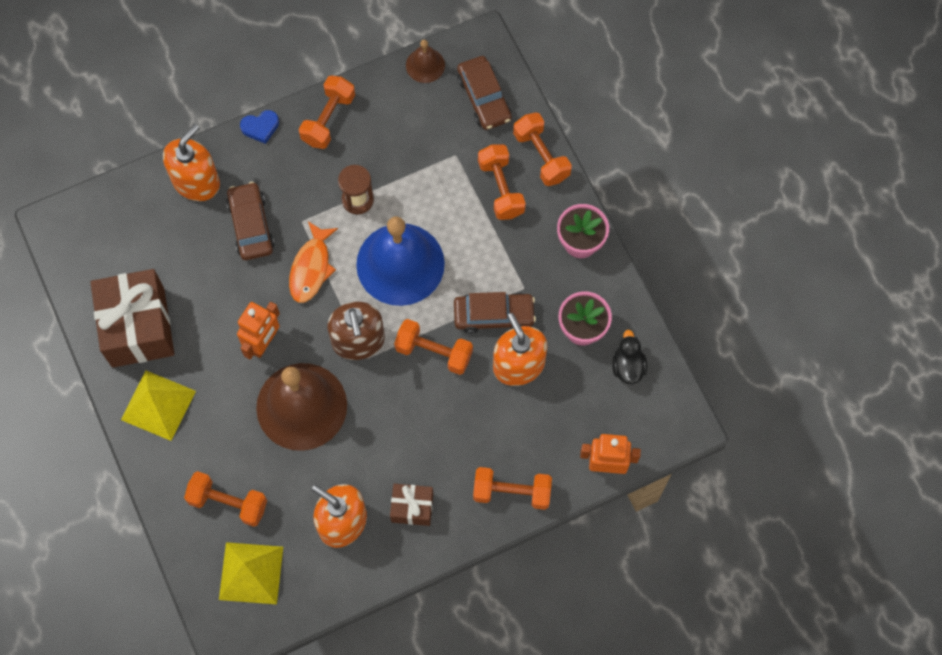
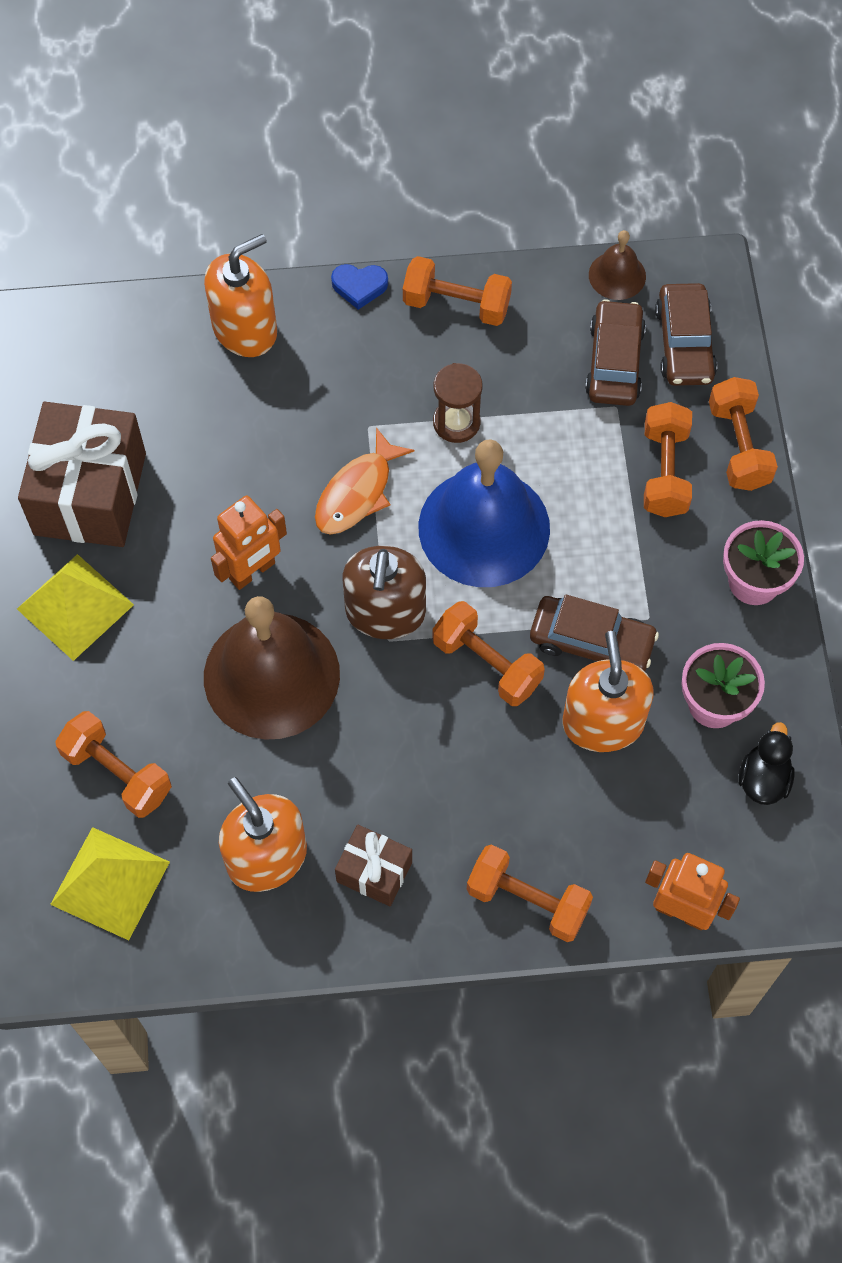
camera: 20 degrees right, 5 degrees down
(251, 225) = (296, 410): brown car -> brown car (614, 362)
(328, 119) = (456, 305): orange dumbbell -> orange dumbbell turned 60 degrees clockwise

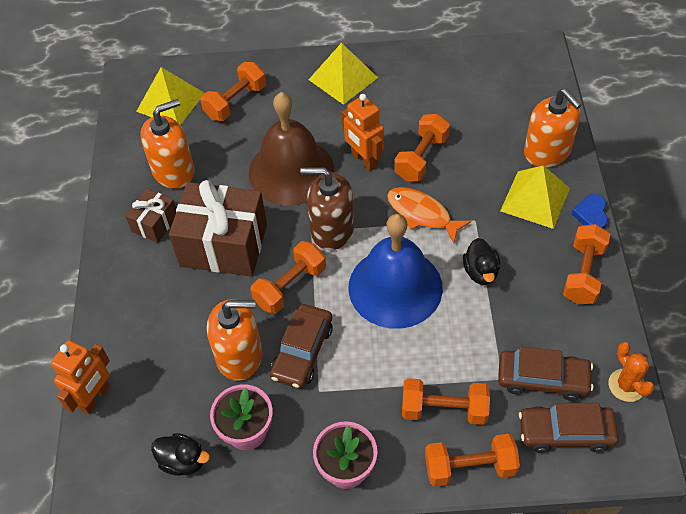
camera: 95 degrees right, 10 degrees down
(90, 494) = (419, 81): brown gift -> brown gift (223, 245)
(332, 350) = (535, 199): none -> yellow pyramid
(456, 422) = (480, 272): brown hourglass -> black duck
(527, 901) = (120, 305): orange dumbbell -> orange dumbbell (421, 158)
(617, 275) = (626, 385): brown bell -> orange cactus

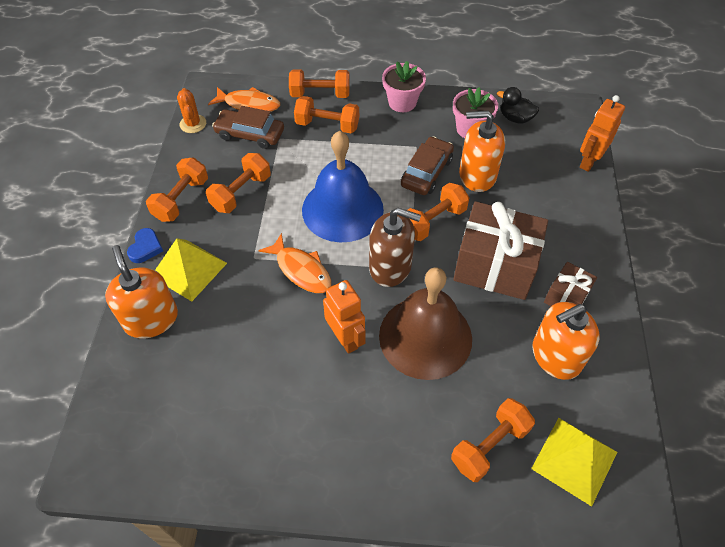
camera: 175 degrees left, 0 degrees up
(343, 78) = (349, 463): yellow pyramid -> none
(421, 158) = (284, 331): orange dumbbell -> orange dumbbell (241, 193)
(480, 272) = (266, 212): black duck -> none
(565, 432) = (249, 104): brown car -> orange fish

